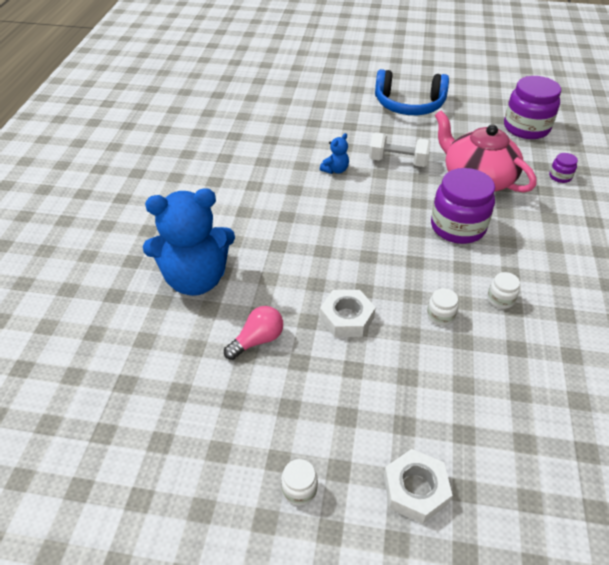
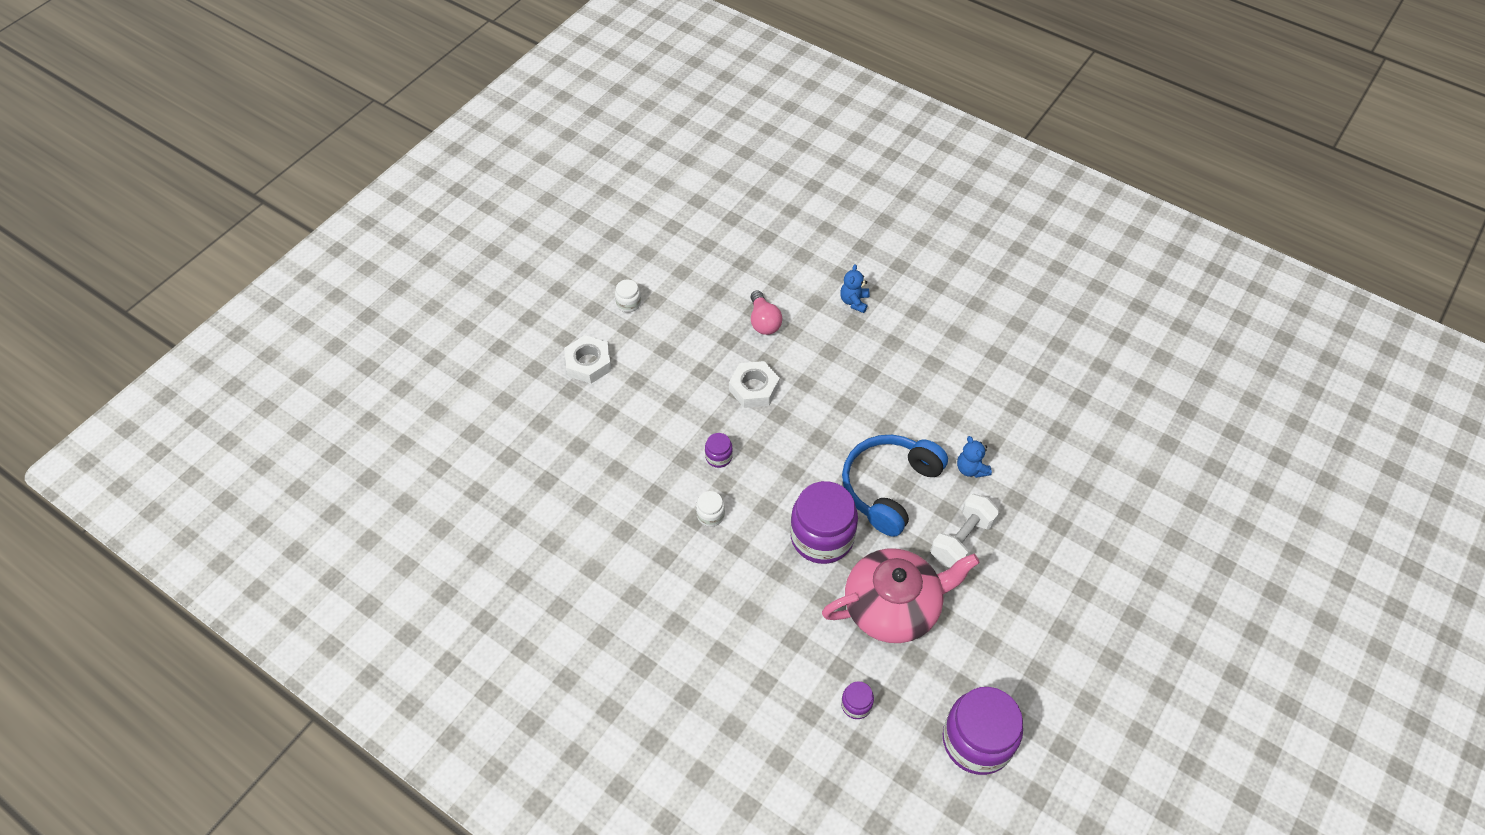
camera: 115 degrees right, 10 degrees up
(196, 279) = (854, 301): blue teddy bear -> blue teddy bear, size x0.41
(409, 105) = (1089, 621): blue headphones -> blue headphones (889, 487)
(440, 316) = (718, 457): white jar -> purple jar

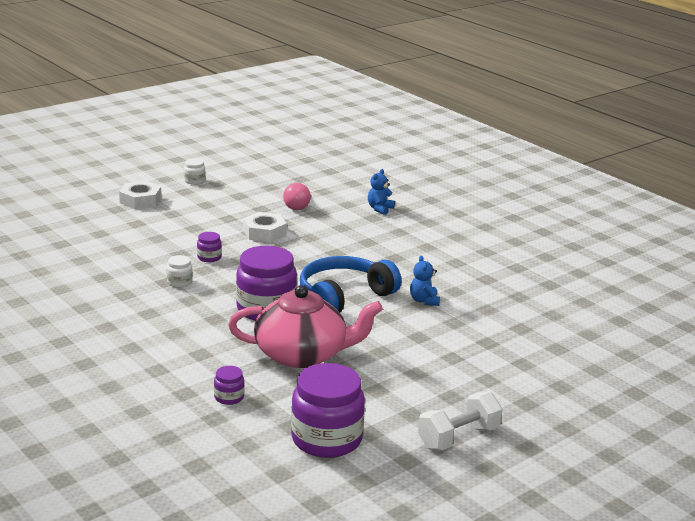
camera: 15 degrees right, 30 degrees down
(961, 540) = (390, 333): white dumbbell -> white dumbbell (458, 437)

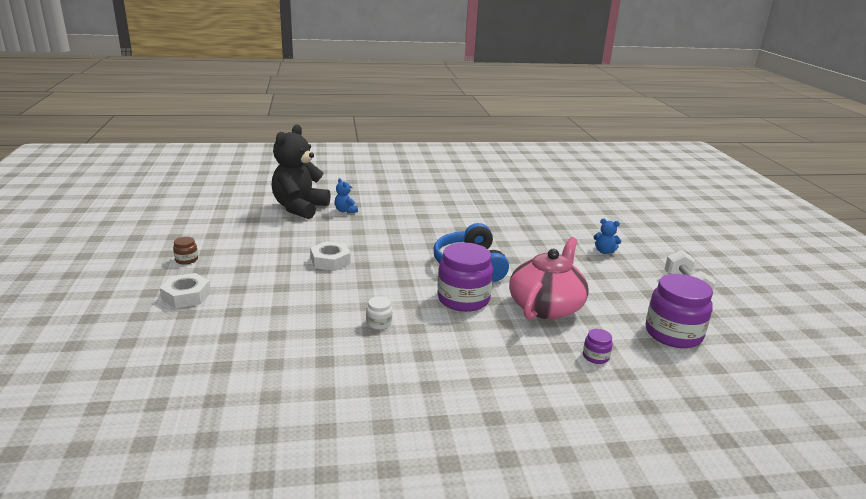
camera: 60 degrees left, 0 degrees up
(194, 181) = (186, 260): white jar -> brown jar
(209, 257) = (347, 296): purple jar -> none
(297, 205) = (299, 235): pink light bulb -> none
(354, 189) = (300, 208): none -> black teddy bear
(424, 301) = (499, 241): blue teddy bear -> blue teddy bear (604, 251)

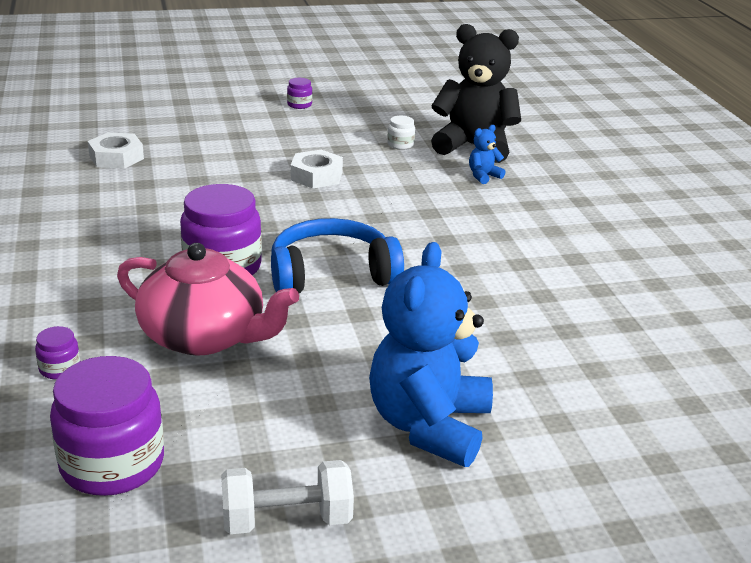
camera: 85 degrees right, 5 degrees up
(186, 260) = (299, 105): brown jar -> purple jar
(186, 296) = (220, 114): white nut -> white nut (116, 157)
(379, 323) = (161, 212): white jar -> white jar (400, 144)
(604, 251) = (429, 425): blue teddy bear -> blue teddy bear, size x2.43

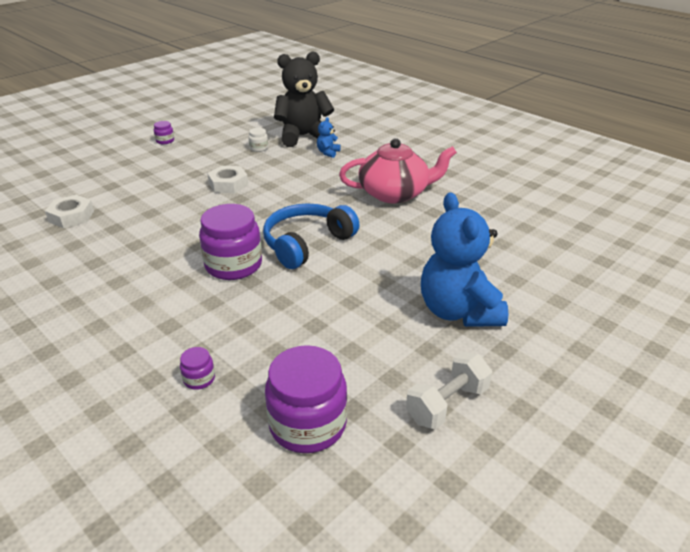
camera: 30 degrees left, 5 degrees up
(205, 336) = (273, 314): pink teapot -> pink teapot (395, 193)

